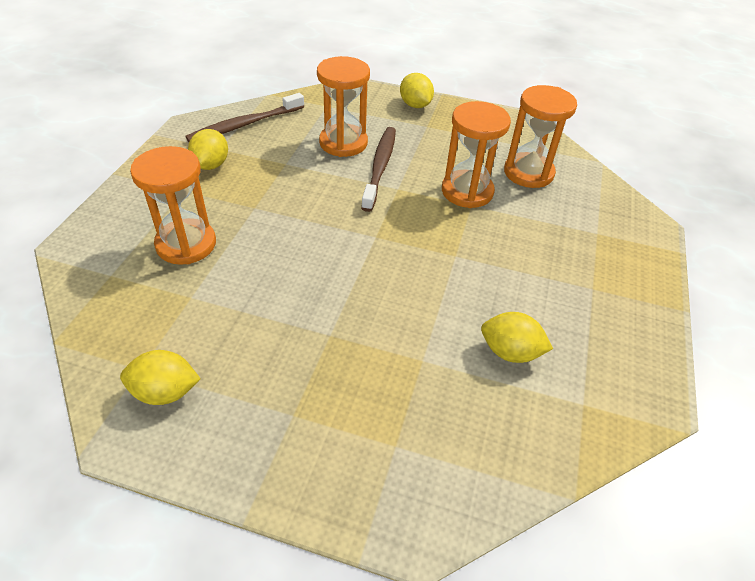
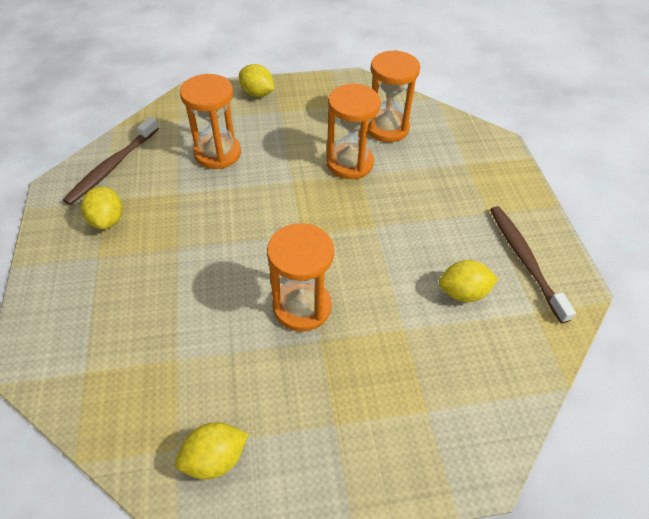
camera: 25 degrees left, 5 degrees up
(186, 244) = (138, 310): orange hourglass -> orange hourglass (302, 307)
(380, 167) = (264, 166): brown toothbrush -> brown toothbrush (524, 259)

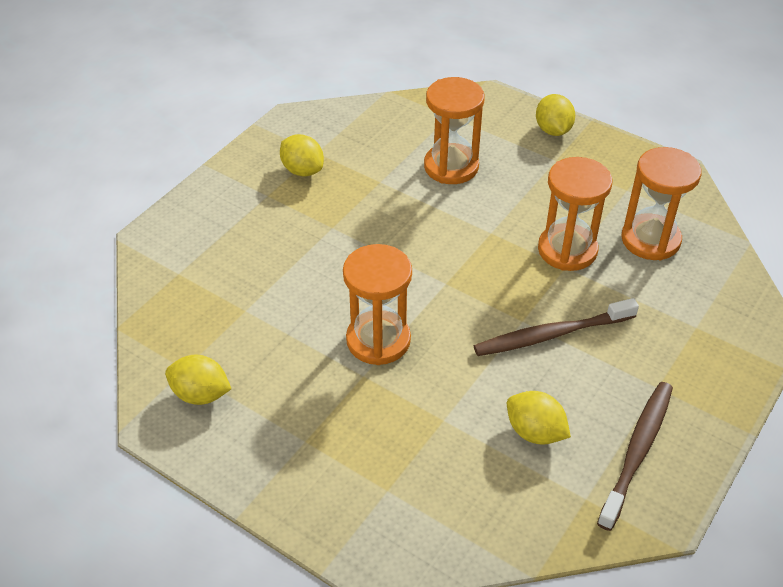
camera: 45 degrees right, 5 degrees down
(107, 220) = (302, 170): yellow lemon -> yellow lemon turned 75 degrees counterclockwise
(112, 167) = (350, 127): brown toothbrush -> brown toothbrush (550, 335)

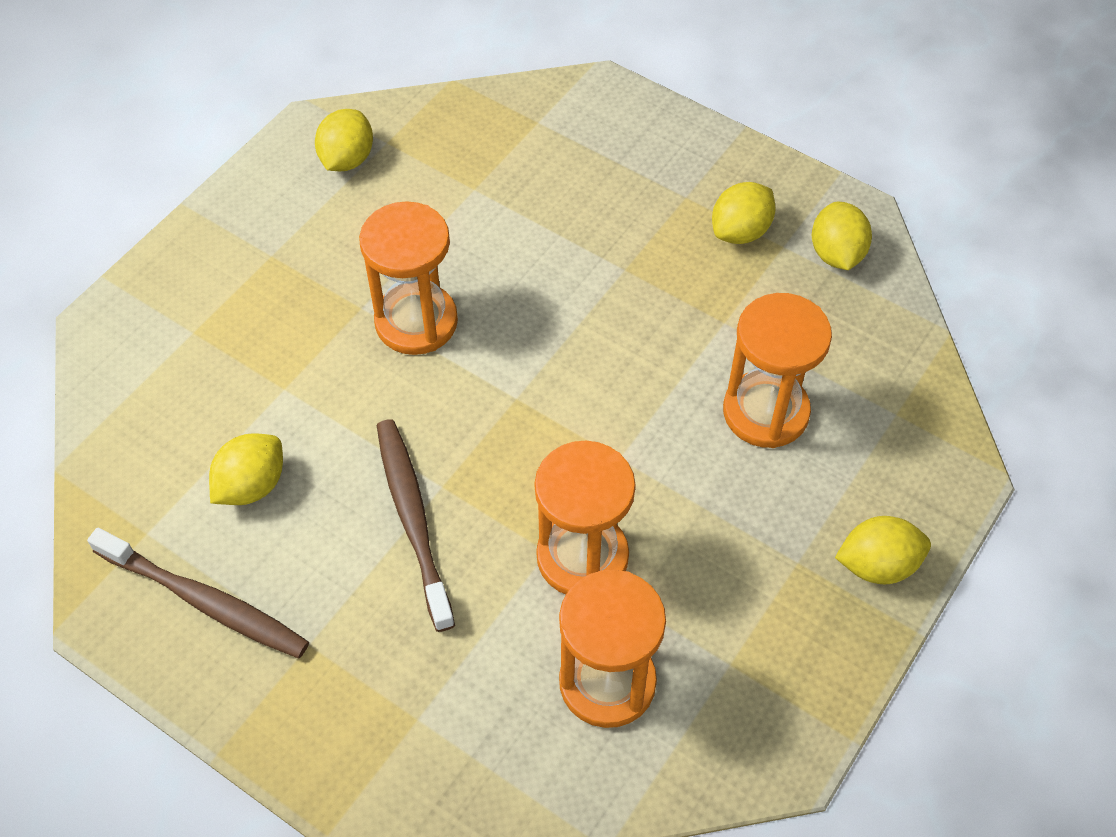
camera: 90 degrees right, 10 degrees up
(325, 130) = (836, 254): none -> yellow lemon

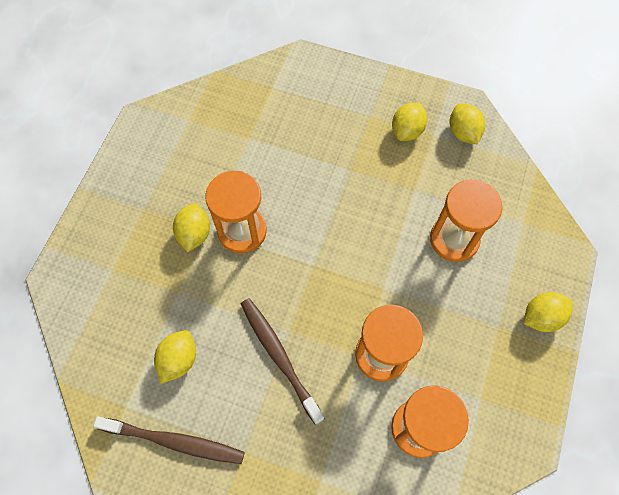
camera: 15 degrees left, 10 degrees up
(347, 159) = (169, 136): yellow lemon -> yellow lemon (194, 234)

